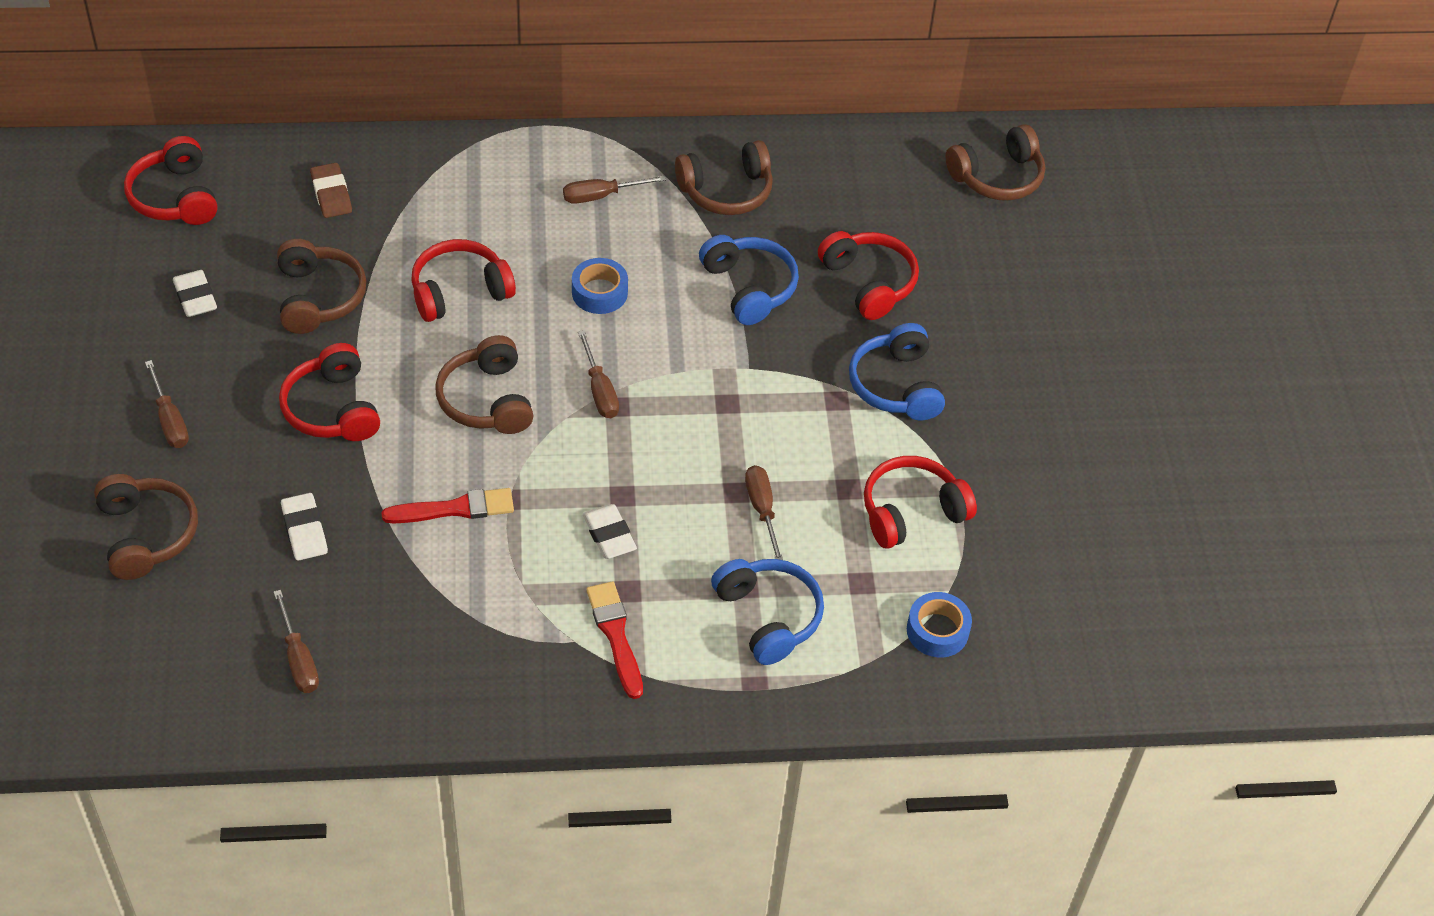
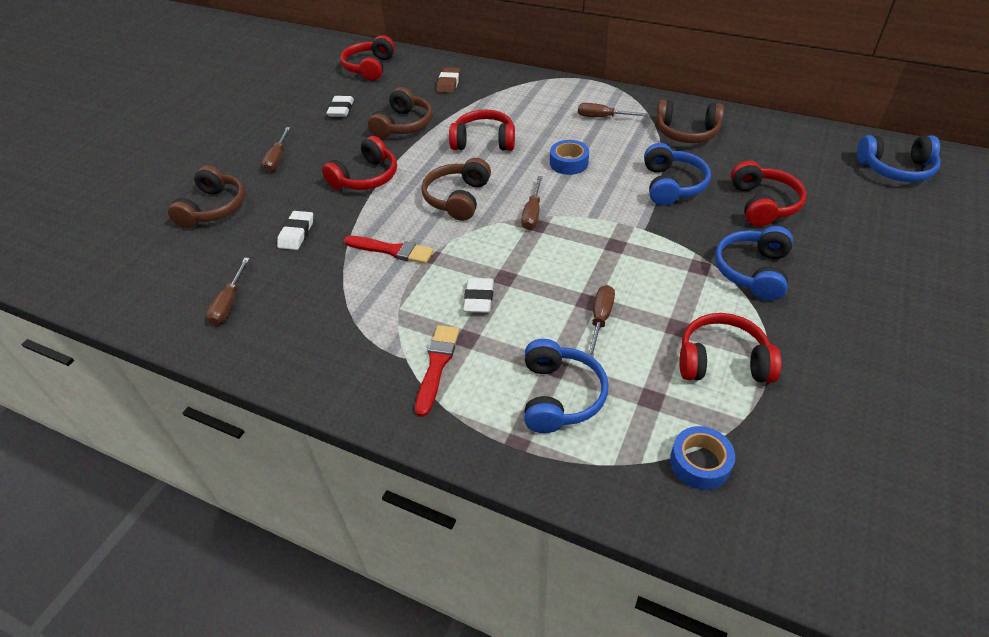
camera: 35 degrees right, 5 degrees down
(332, 408) = (366, 177): red headphones -> red headphones turned 150 degrees counterclockwise
(997, 177) = (895, 169): brown headphones -> blue headphones

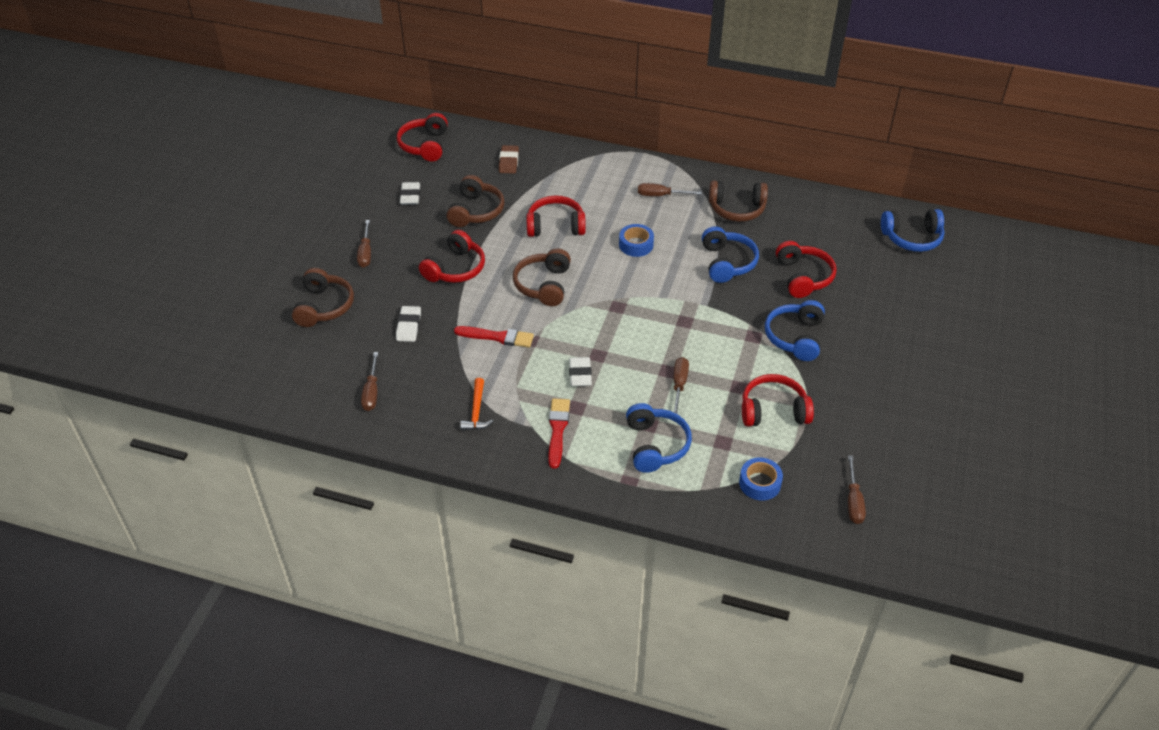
camera: 10 degrees left, 0 degrees up
(343, 335) = (476, 411): none -> orange hammer
(532, 213) = (611, 296): brown screwdriver -> brown screwdriver (853, 501)

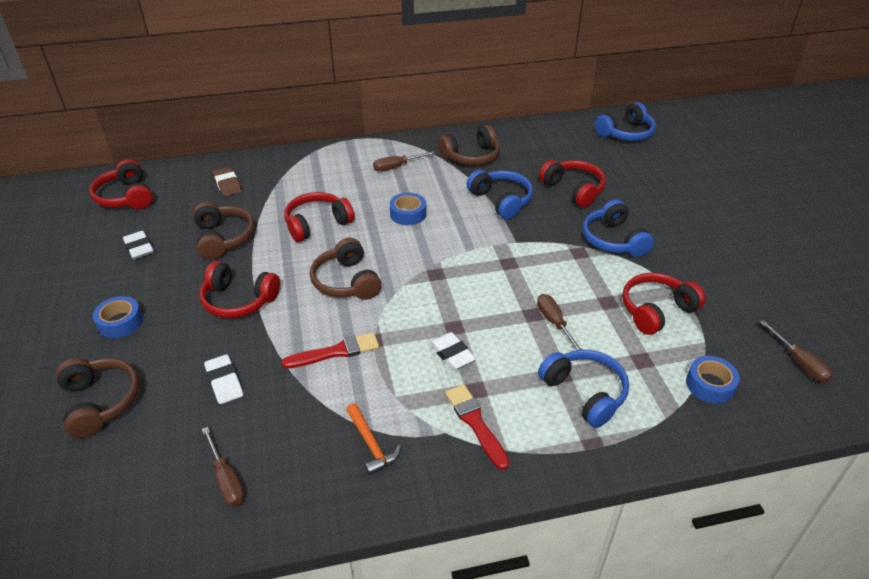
camera: 30 degrees left, 5 degrees down
(365, 253) = (120, 322): brown screwdriver -> blue tape
(455, 268) = (239, 300): red headphones -> red headphones turned 105 degrees clockwise

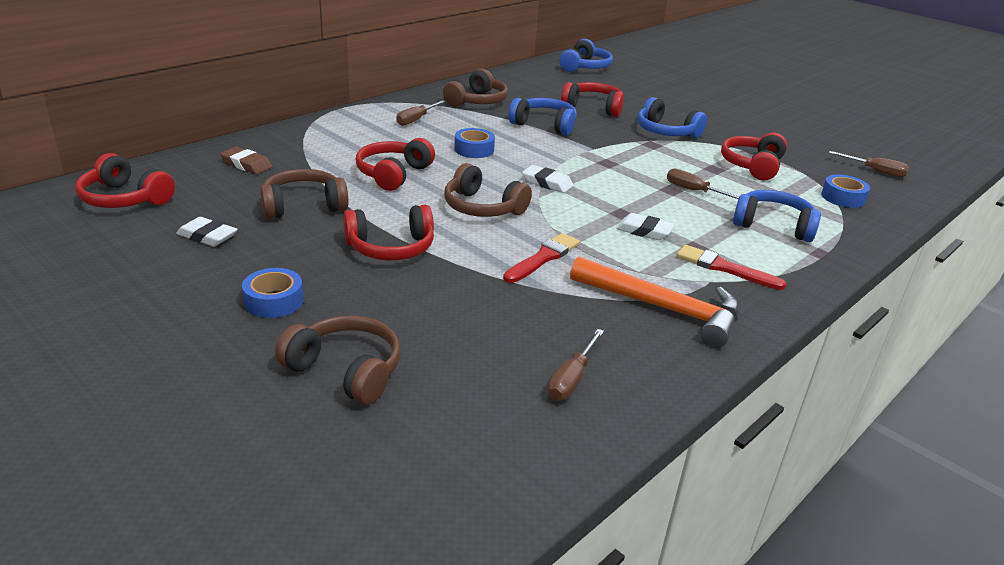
camera: 35 degrees left, 10 degrees down
(223, 238) = (303, 206): brown headphones -> brown headphones turned 60 degrees counterclockwise
(224, 382) = (465, 311): white eraser -> white eraser (547, 183)
(226, 479) = (571, 379): brown screwdriver -> brown screwdriver turned 90 degrees clockwise
(371, 444) = (664, 308): orange hammer -> orange hammer, size x1.92

